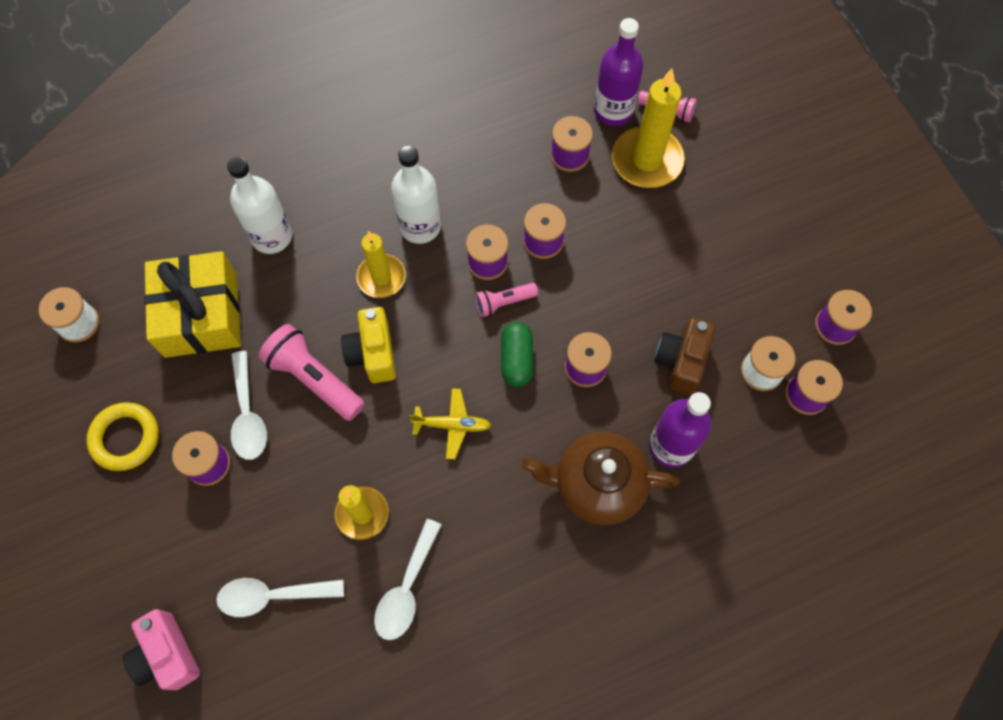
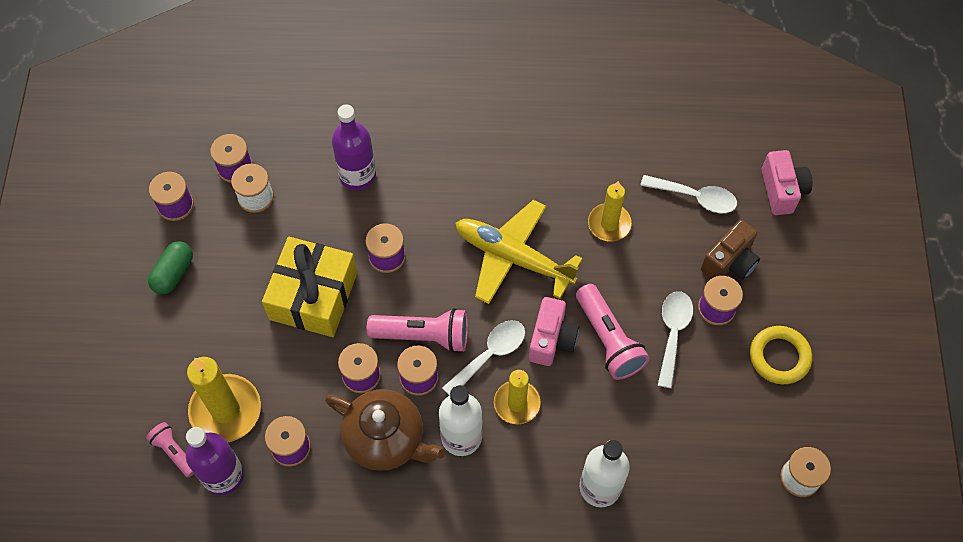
camera: 155 degrees left, 5 degrees down
(201, 315) = (687, 438): yellow gift -> yellow gift (313, 296)
(373, 353) = (552, 340): yellow camera -> pink camera
(406, 588) = (596, 164): white spoon -> white spoon (490, 355)
(452, 425) = (513, 257): yellow plane -> yellow plane, size x1.99
(504, 302) = (423, 336): pink flashlight -> pink flashlight, size x1.75
(516, 359) = (437, 285): green capsule -> green capsule (173, 273)
(597, 484) = (426, 172): brown teapot -> brown teapot (386, 439)
(681, 362) = (311, 229): brown camera -> brown camera (729, 262)

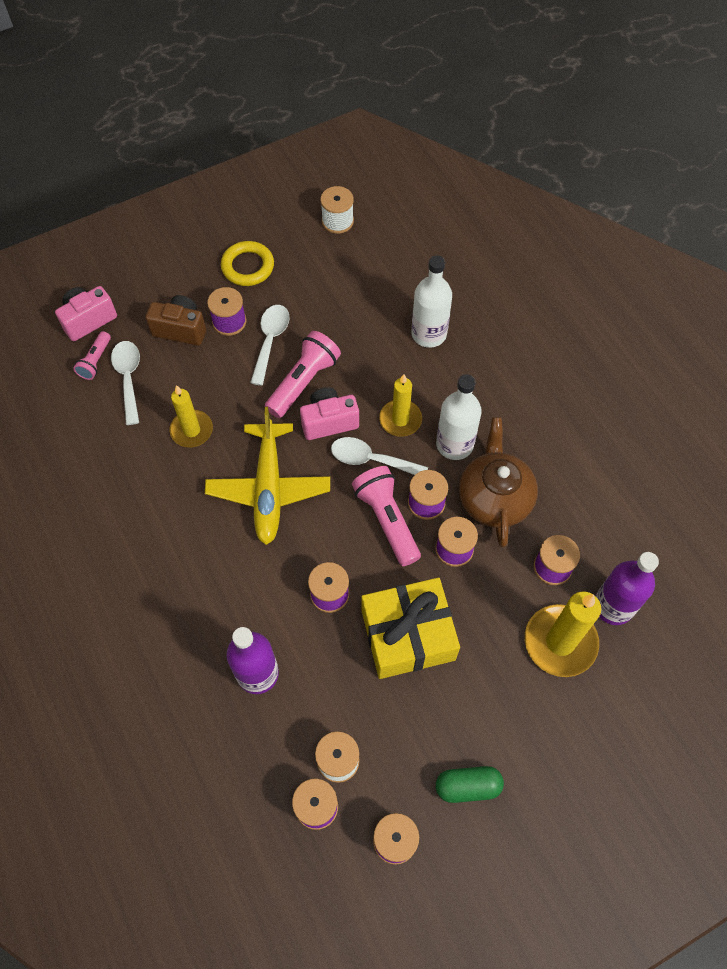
camera: 120 degrees left, 0 degrees up
(174, 452) = (624, 661): pink flashlight -> pink flashlight (95, 361)
(673, 334) = (270, 341): white spoon -> white spoon turned 120 degrees clockwise

